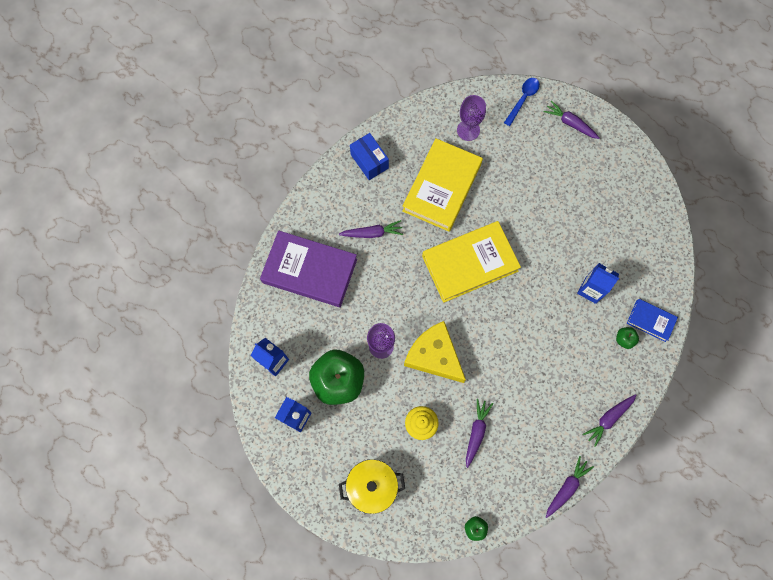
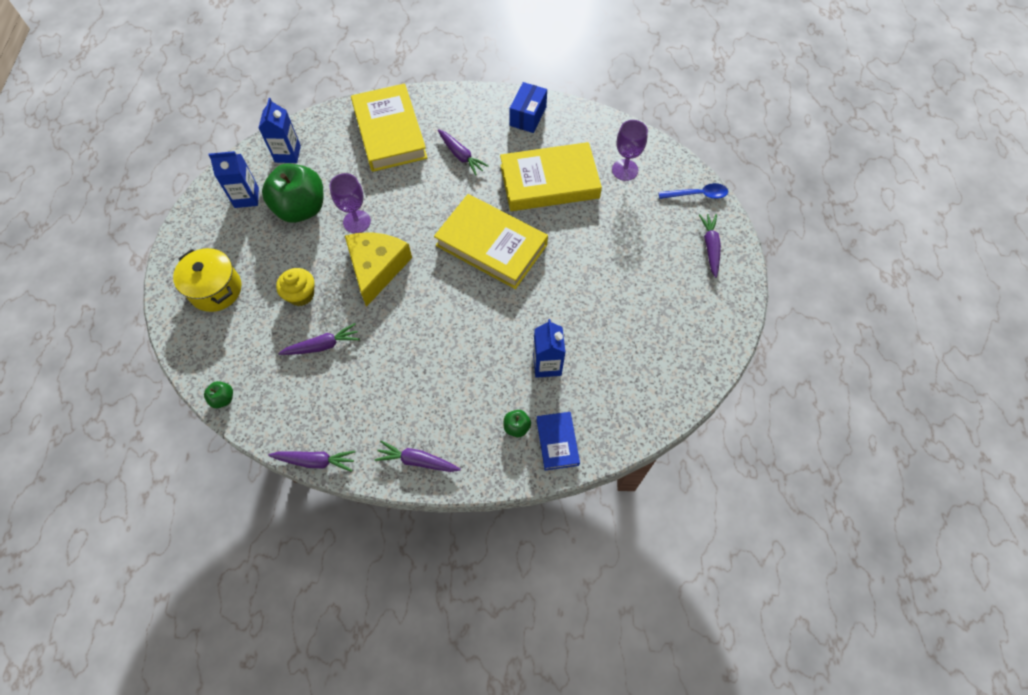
camera: 55 degrees right, 10 degrees down
(309, 271) = (389, 132): purple book -> yellow book

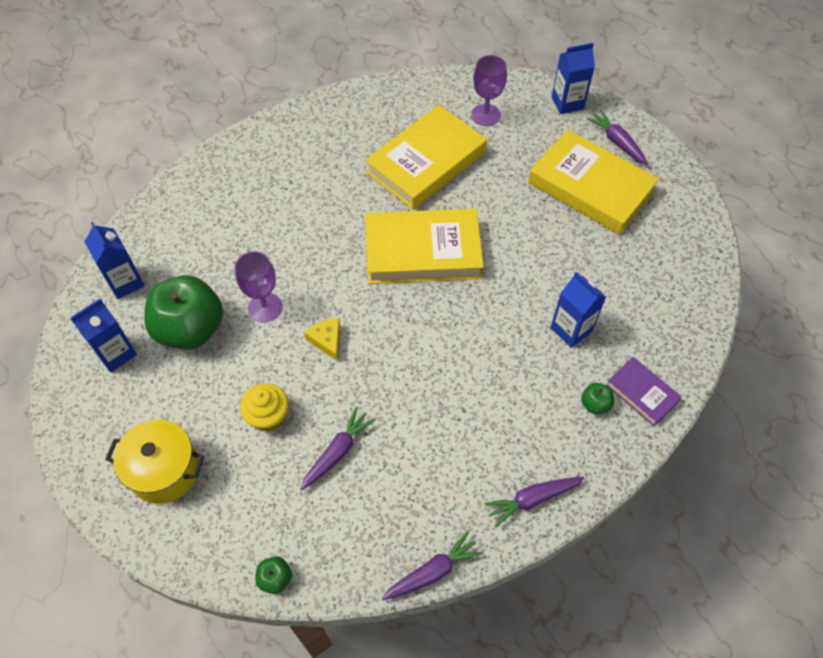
camera: 35 degrees left, 5 degrees down
(377, 268) = (327, 340): yellow cheese -> yellow cheese, size x0.47
(389, 132) = (222, 201): yellow book -> yellow book (590, 187)
(461, 156) = (318, 184): purple carrot -> none
(528, 116) = (352, 113): blue box -> none
(557, 442) = (642, 393): blue book -> purple book
(698, 195) = (567, 103): blue spoon -> blue carton

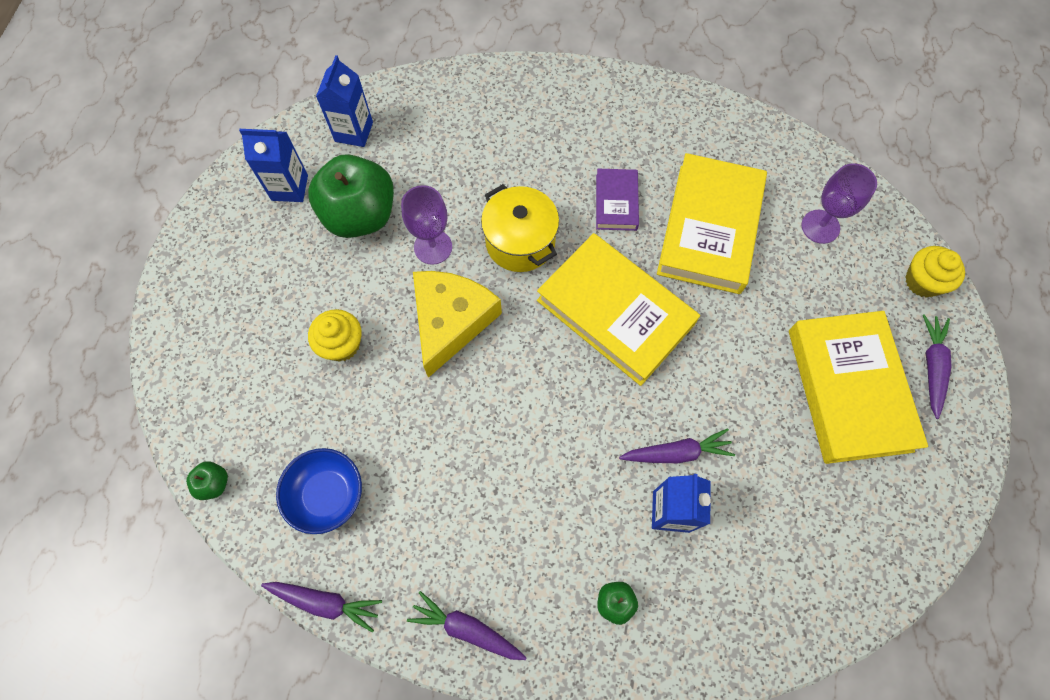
camera: 45 degrees right, 10 degrees up
(164, 470) = (229, 317): yellow pot -> yellow pot (520, 242)
(327, 340) = (451, 321): yellow cheese -> yellow cheese, size x2.13
(337, 452) = (360, 426): purple carrot -> purple carrot (677, 452)
(361, 511) = (327, 494): none -> blue bowl
(426, 162) = (709, 228): yellow book -> yellow book turned 75 degrees counterclockwise
(567, 103) = (922, 281): blue carton -> yellow cupcake
(642, 393) = (671, 637): purple book -> purple book (616, 202)

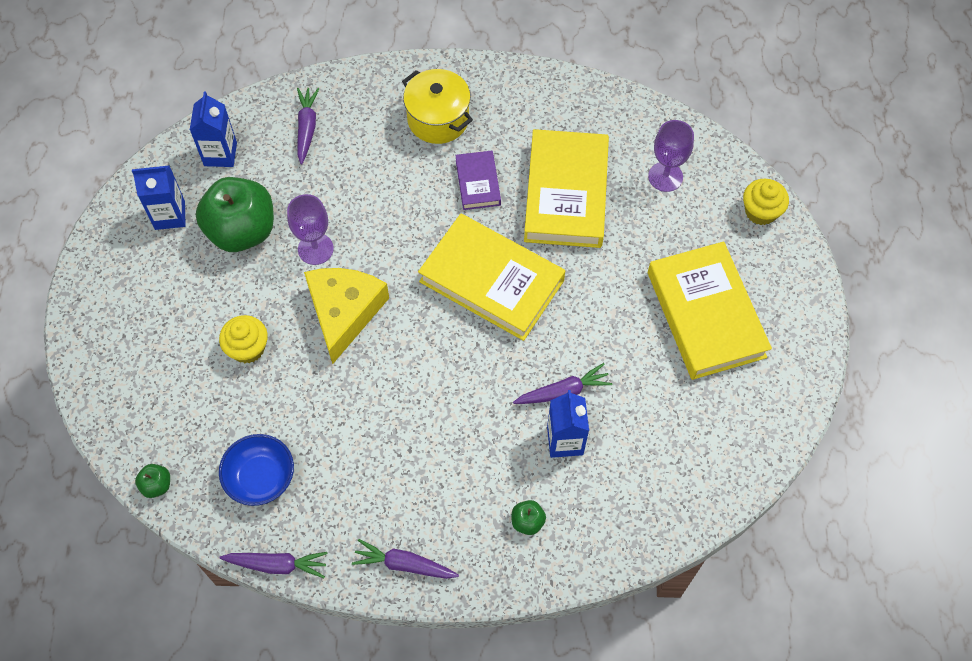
camera: 10 degrees left, 5 degrees down
(520, 242) = (395, 232): yellow pot -> yellow pot (438, 119)
(932, 366) = (775, 283): purple carrot -> purple carrot (307, 128)

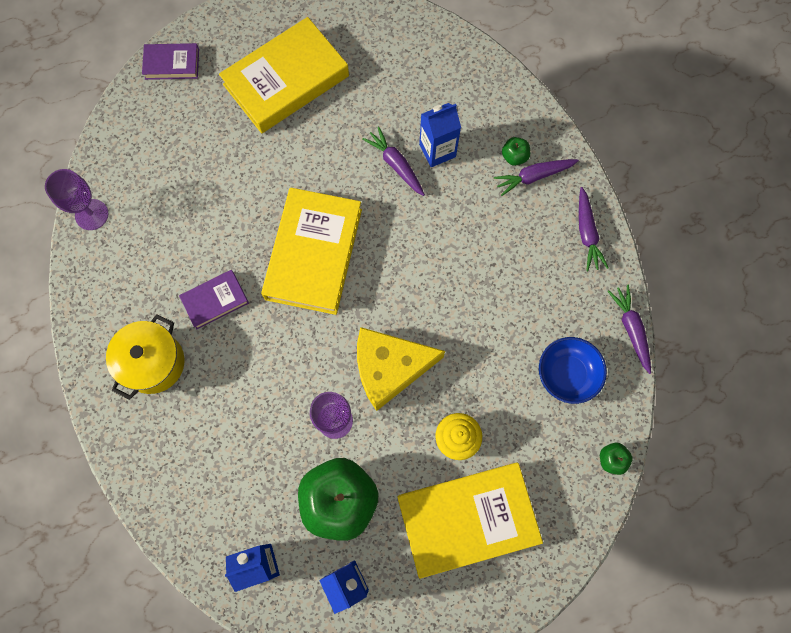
camera: 110 degrees left, 10 degrees up
(307, 128) = (201, 488): purple carrot -> purple carrot (533, 177)
(566, 193) = (202, 221): yellow book -> yellow book (467, 519)
(665, 177) = (159, 145): purple goblet -> purple goblet (91, 214)
(760, 211) = (172, 64): yellow cupcake -> purple book

